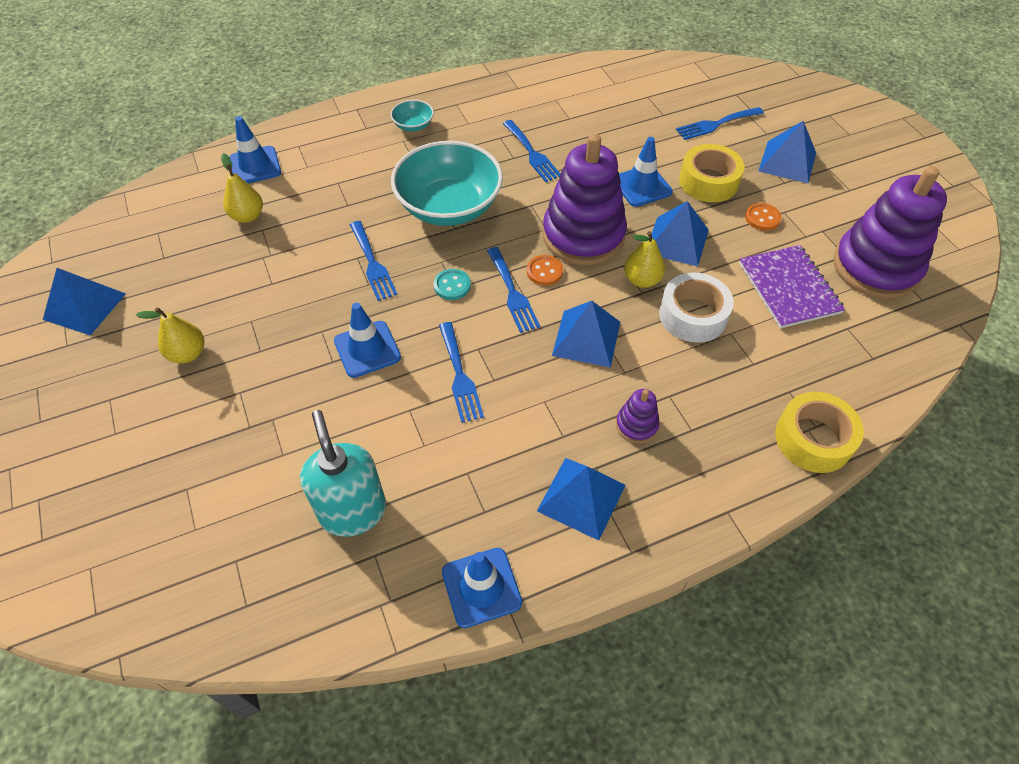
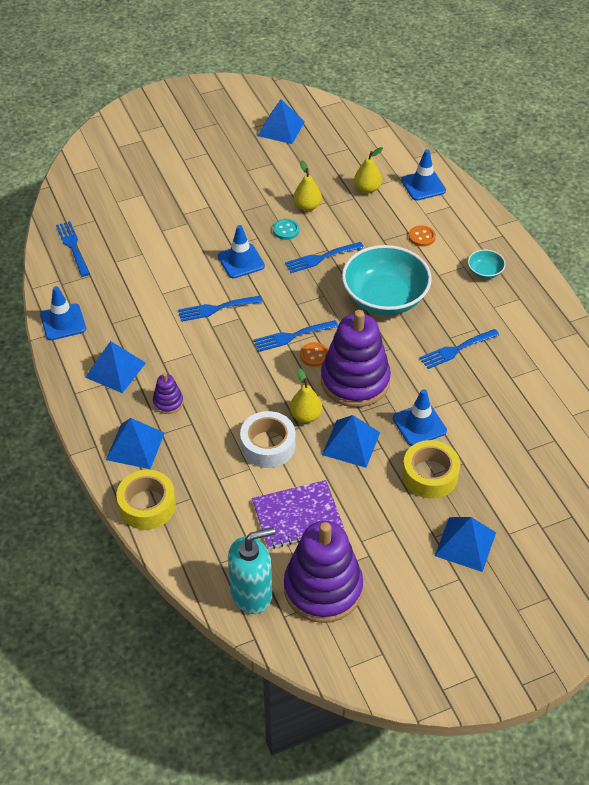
camera: 90 degrees right, 5 degrees down
(188, 354) = (240, 179): yellow pear -> yellow pear (307, 206)
(353, 511) = (119, 264): turquoise soap dispenser -> turquoise soap dispenser (251, 594)
(452, 286) = (299, 302): turquoise button -> turquoise button (286, 230)
(586, 338) = (246, 378): blue pyramid -> blue pyramid (135, 446)
(716, 124) = (517, 492): blue fork -> blue fork (73, 246)
(762, 218) = (383, 510): orange button -> orange button (422, 237)

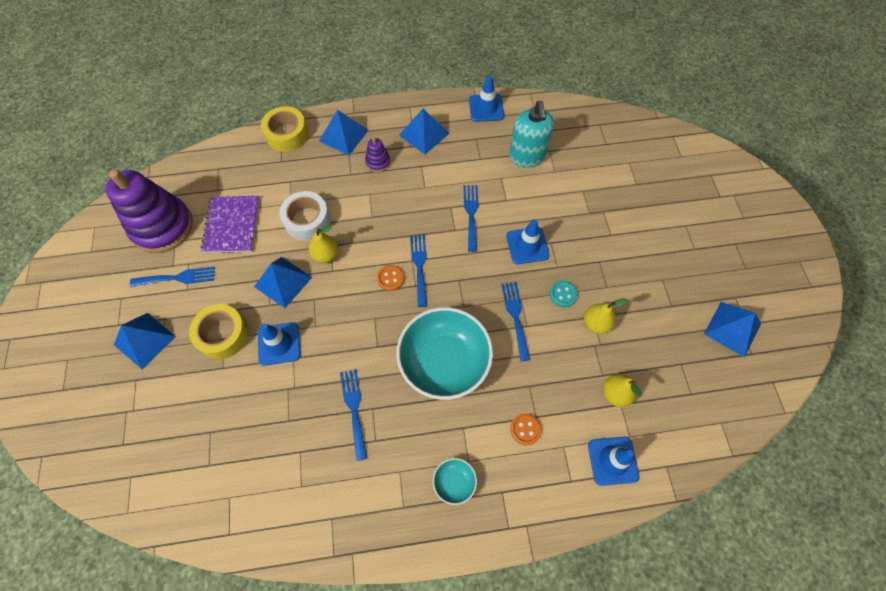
camera: 105 degrees right, 15 degrees up
(73, 246) = (574, 124): blue fork -> blue fork (177, 278)
(251, 594) = (183, 182): turquoise soap dispenser -> turquoise soap dispenser (527, 157)
(355, 381) = (349, 304): purple stacking toy -> none

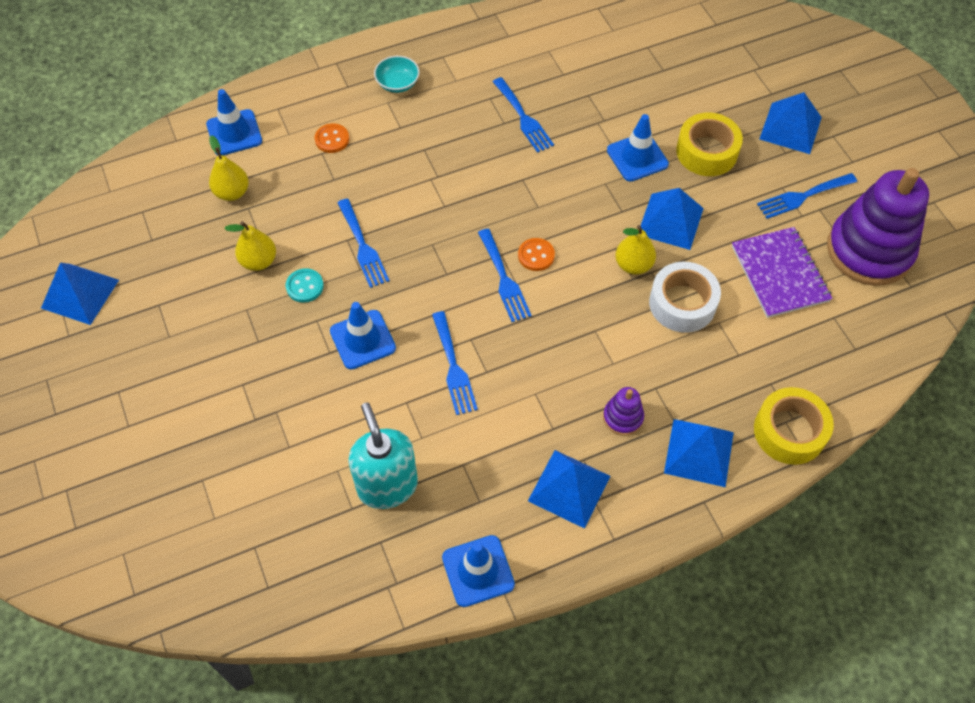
camera: 165 degrees right, 5 degrees down
(444, 361) = (438, 181): turquoise bowl -> none

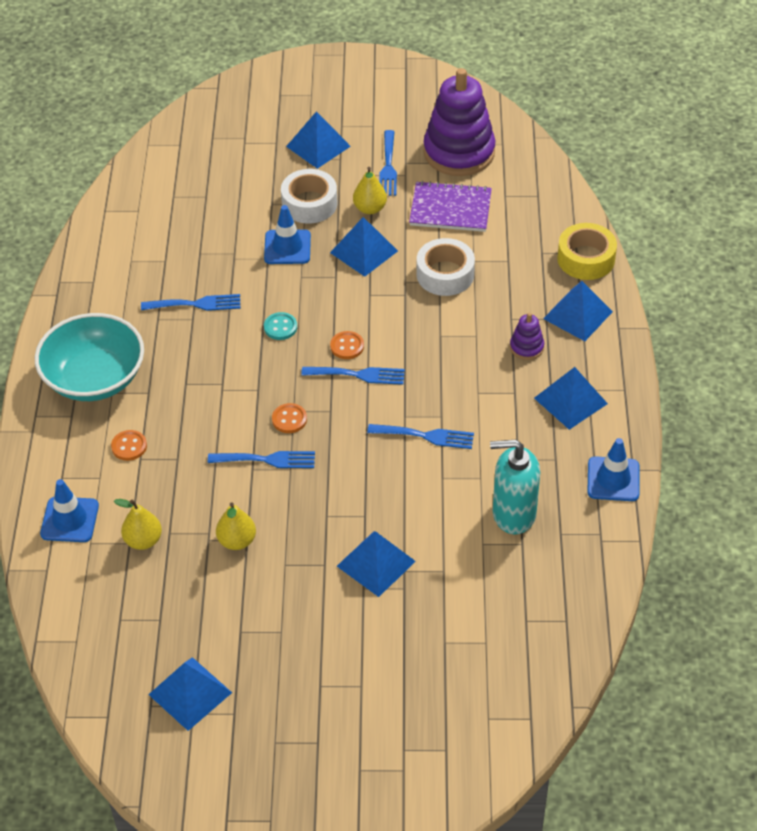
camera: 65 degrees left, 10 degrees down
(275, 384) = (376, 563): none -> blue pyramid
(305, 286) = (285, 514): turquoise button -> turquoise button (280, 327)
(362, 340) = (365, 489): blue traffic cone -> none
(397, 83) = (94, 378): turquoise bowl -> turquoise bowl, size x2.31
(420, 245) = (289, 419): none -> orange button
(633, 265) = (392, 289): yellow pear -> yellow pear (370, 208)
(706, 152) = (309, 204): yellow tape -> white tape

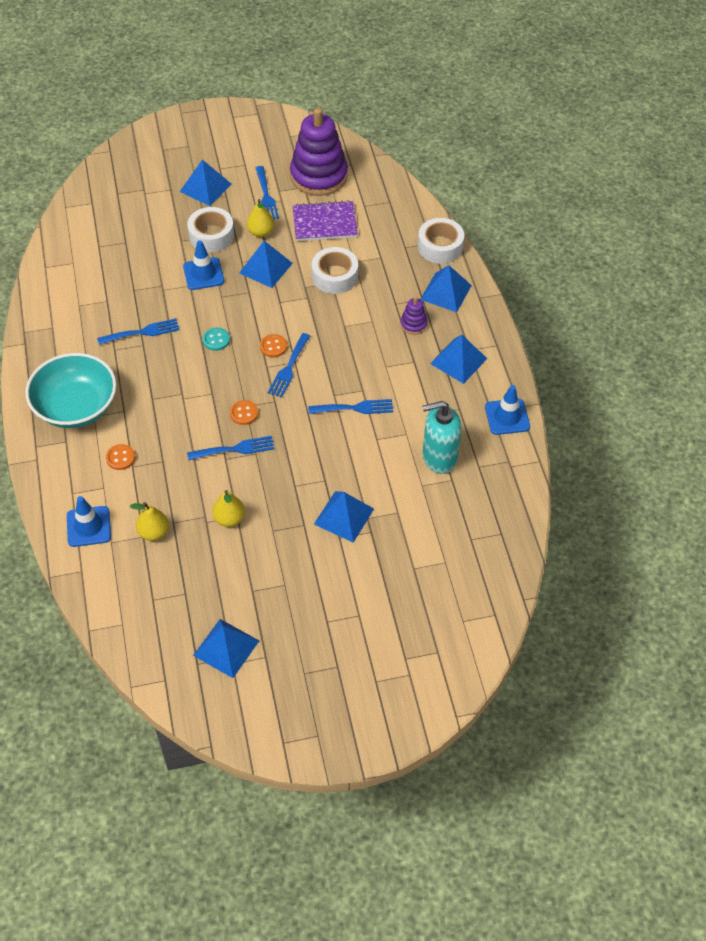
camera: 15 degrees left, 5 degrees up
(358, 375) = (289, 368): blue fork -> blue fork turned 120 degrees clockwise
(586, 259) = (440, 246): yellow tape -> white tape

